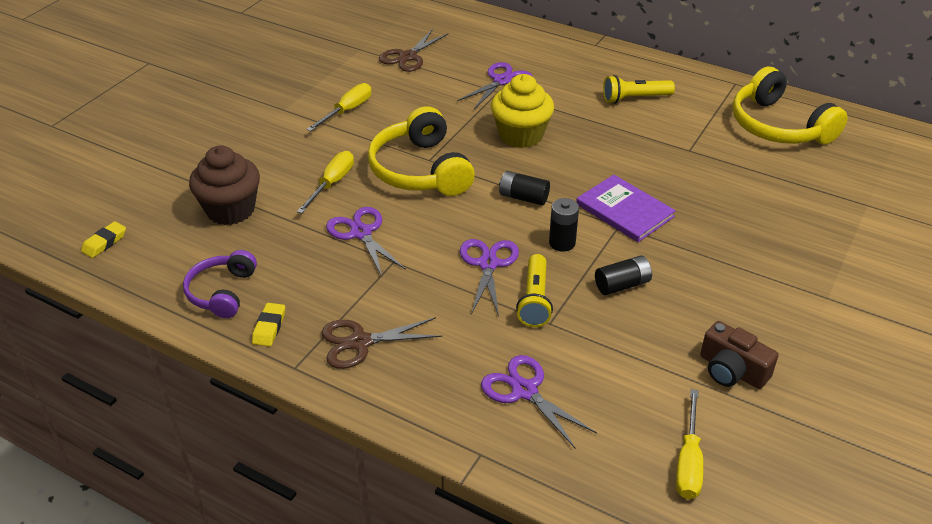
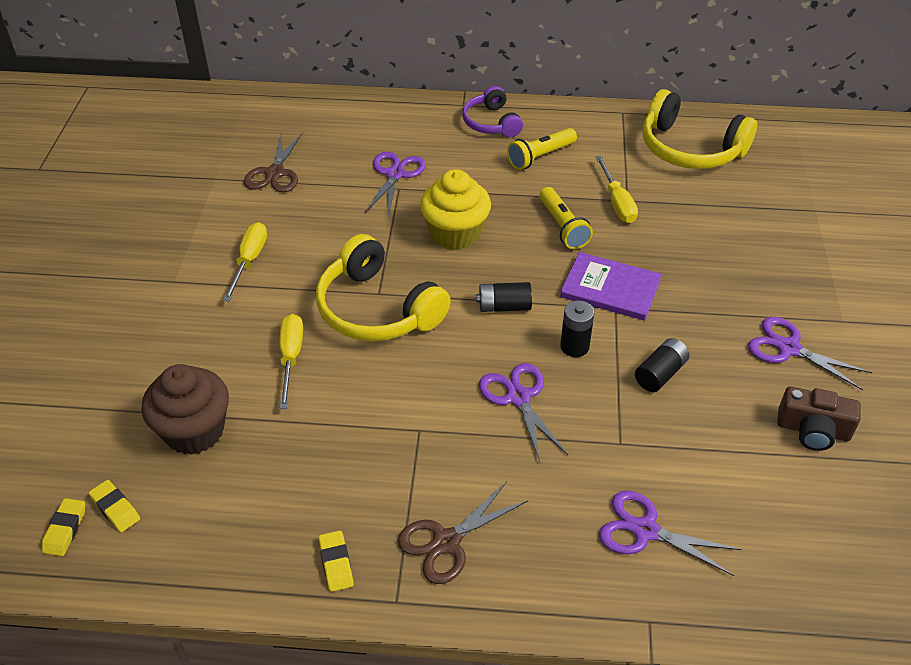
camera: 25 degrees left, 5 degrees up
(145, 241) = (115, 508): none -> yellow eraser
(222, 292) = (253, 540): purple headphones -> purple headphones (491, 123)
(361, 233) = (362, 408): purple scissors -> purple scissors (788, 348)
(535, 300) = (589, 422): yellow flashlight -> yellow flashlight (562, 227)
(688, 462) = (837, 545): yellow screwdriver -> yellow screwdriver (617, 202)

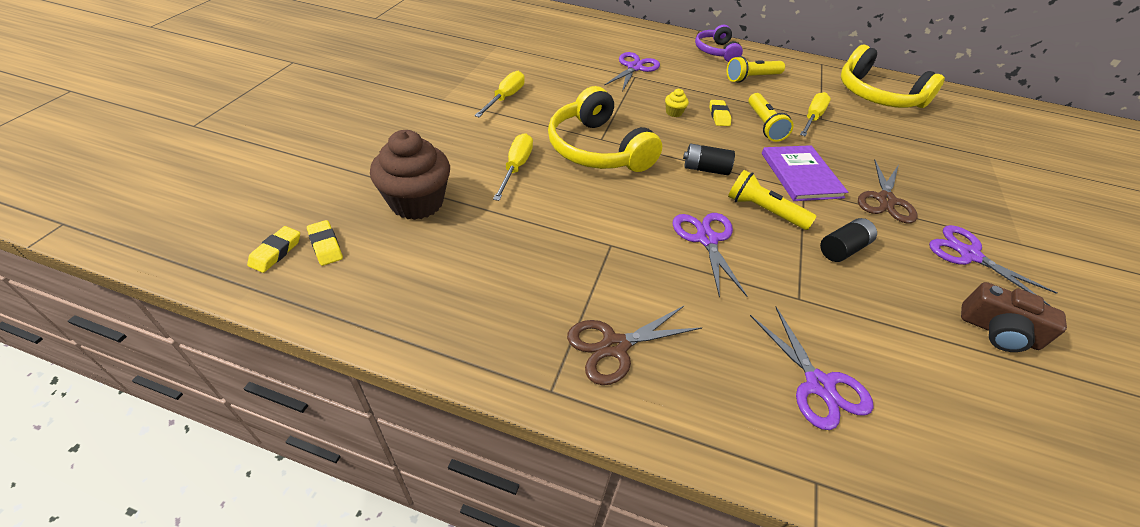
camera: 10 degrees right, 0 degrees up
(275, 173) = (543, 50): brown scissors -> brown scissors (885, 200)
(336, 563) = (503, 340): yellow eraser -> yellow eraser (719, 116)
(455, 234) = (674, 112): yellow cupcake -> yellow cupcake, size x0.41
(574, 346) = (764, 211): black battery -> yellow flashlight
(610, 288) = (801, 175): purple book -> purple book turned 45 degrees clockwise
(617, 202) = (812, 118): yellow screwdriver -> yellow screwdriver turned 150 degrees counterclockwise
(645, 530) = (818, 385): purple scissors -> purple scissors turned 150 degrees counterclockwise

